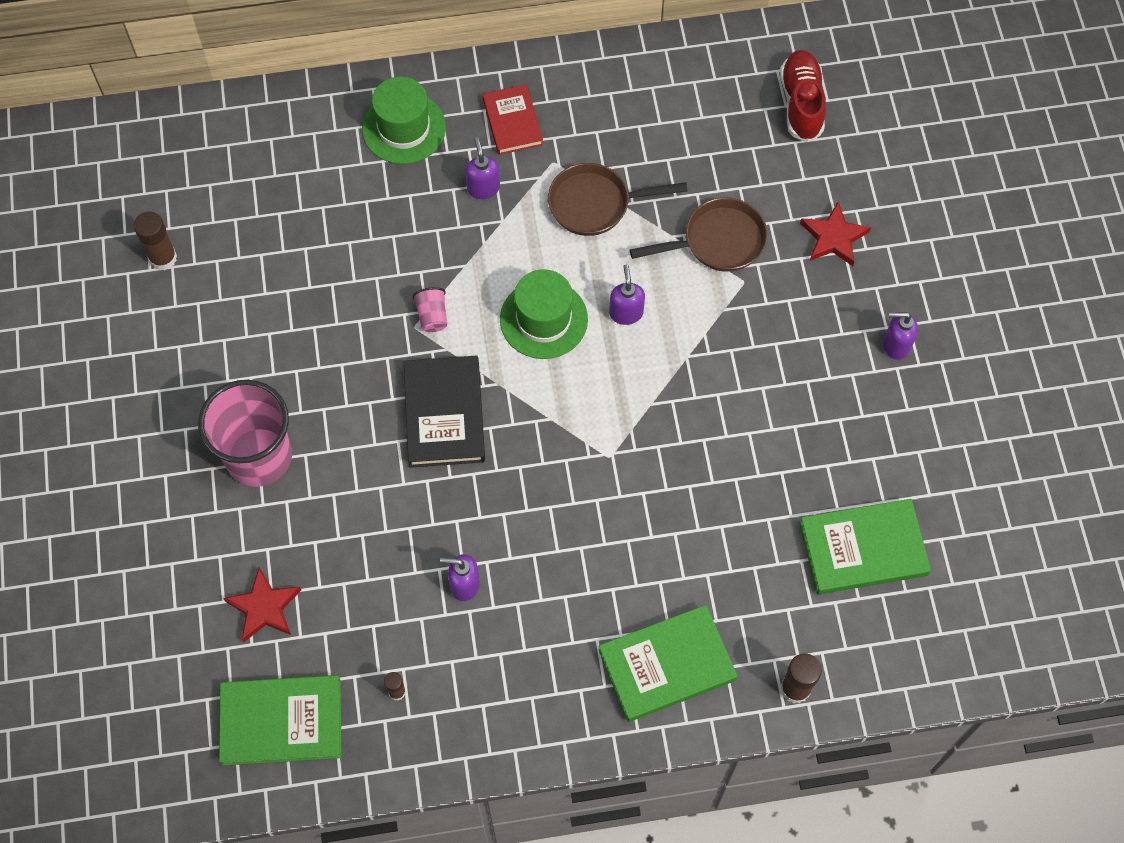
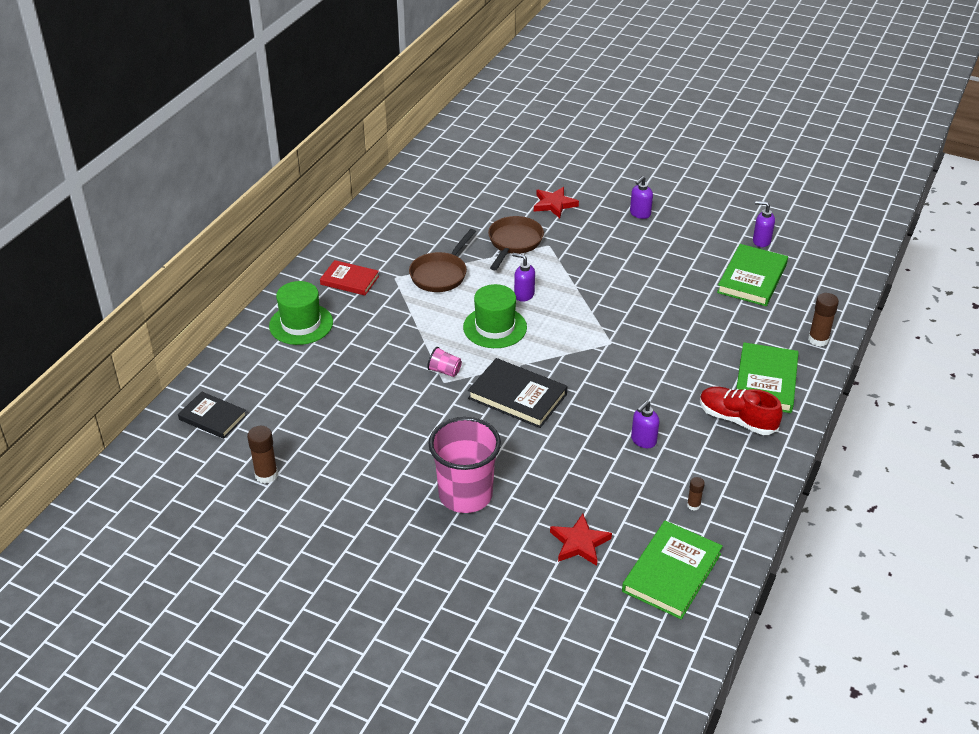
camera: 55 degrees left, 25 degrees down
(207, 153) = (213, 417): none -> black book
(483, 188) = (380, 311): purple soap dispenser -> purple soap dispenser (761, 241)
(801, 103) = (461, 178): red shoe -> red shoe (737, 419)

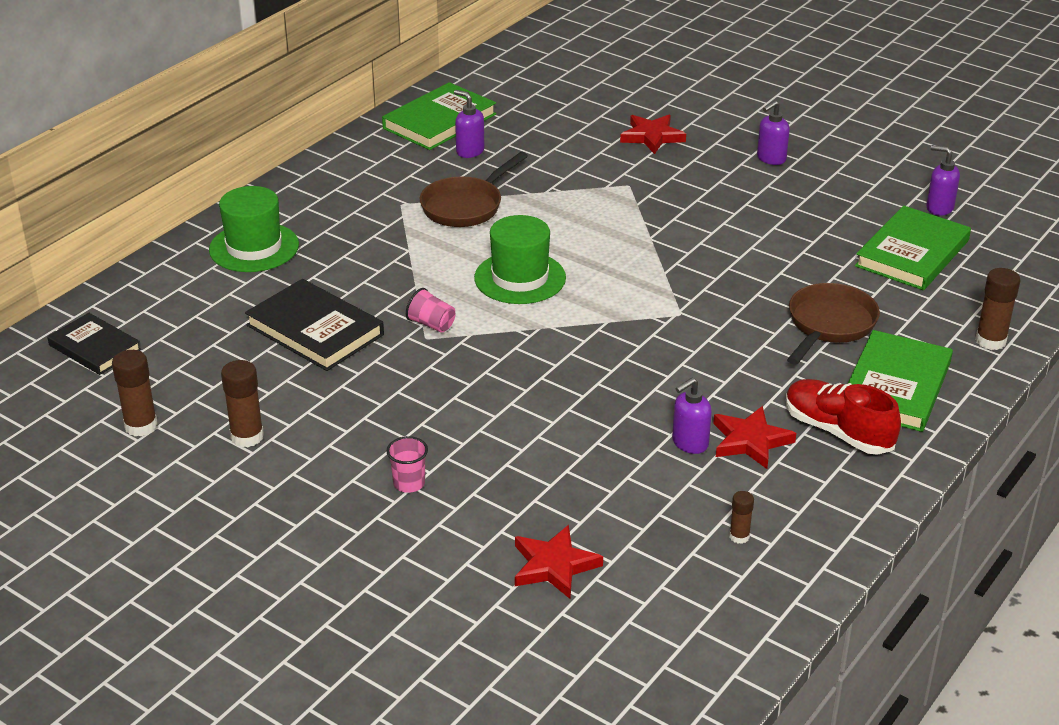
camera: 10 degrees right, 5 degrees down
(343, 474) = (247, 436): none -> brown glue stick
(349, 280) = (338, 201): red book -> none
(465, 495) = (409, 483): pink cup -> pink cup, size x0.40
(514, 243) = (580, 178): brown pan -> brown pan (829, 325)
(517, 396) = (524, 367): black book -> black book (315, 330)
(524, 295) = (574, 242): purple soap dispenser -> purple soap dispenser (470, 151)
(671, 572) = (679, 622): green book -> green book (439, 121)
(682, 434) = (750, 441): none -> red star

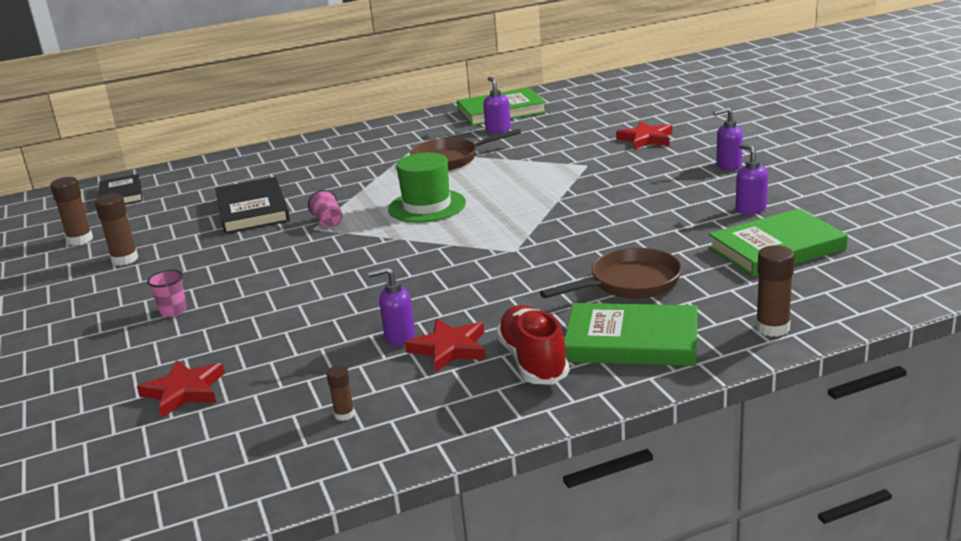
camera: 35 degrees right, 10 degrees down
(254, 247) = (285, 160): green hat -> none
(895, 386) = (632, 341): green book -> green book turned 45 degrees clockwise
(939, 208) = (846, 221): purple soap dispenser -> purple soap dispenser (750, 209)

